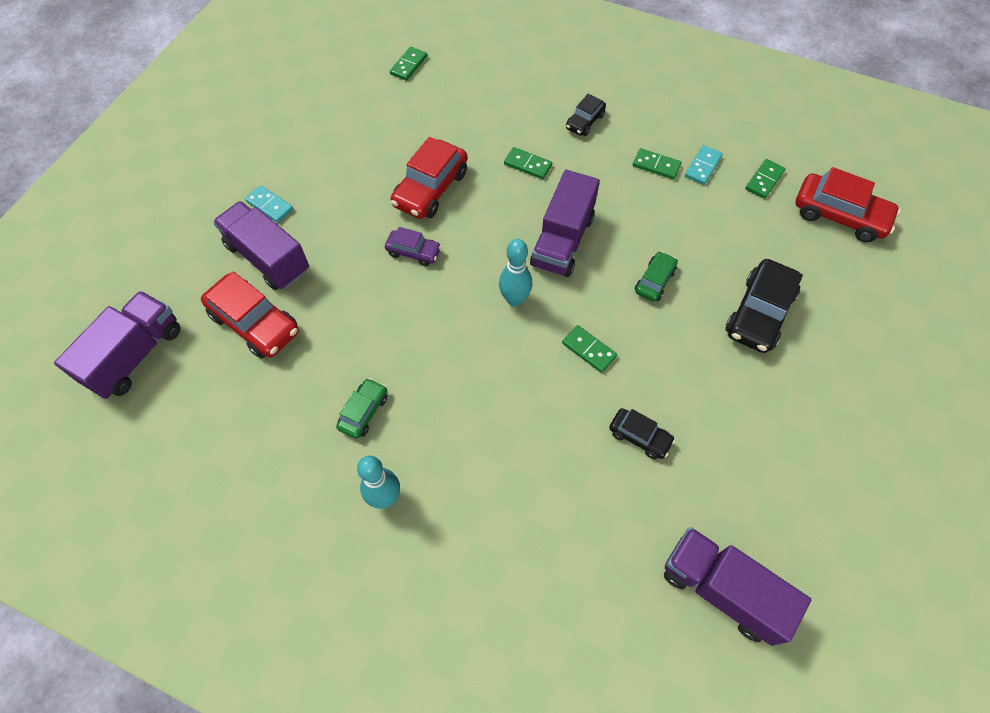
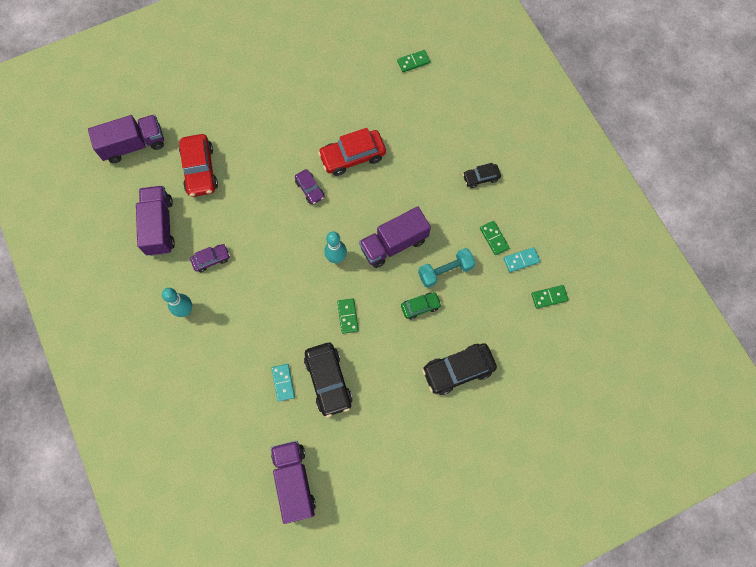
camera: 40 degrees right, 10 degrees up
(268, 258) = (235, 136): purple truck -> purple truck (159, 226)
(270, 205) = (261, 103): turquoise domino -> turquoise domino (283, 382)
(364, 412) = (211, 259): green car -> purple car
(527, 165) = (420, 181): green domino -> none
(639, 437) = (328, 381): black car -> black car, size x1.77
(642, 228) = (445, 271): none -> turquoise dumbbell
(839, 215) = (570, 353): red car -> none

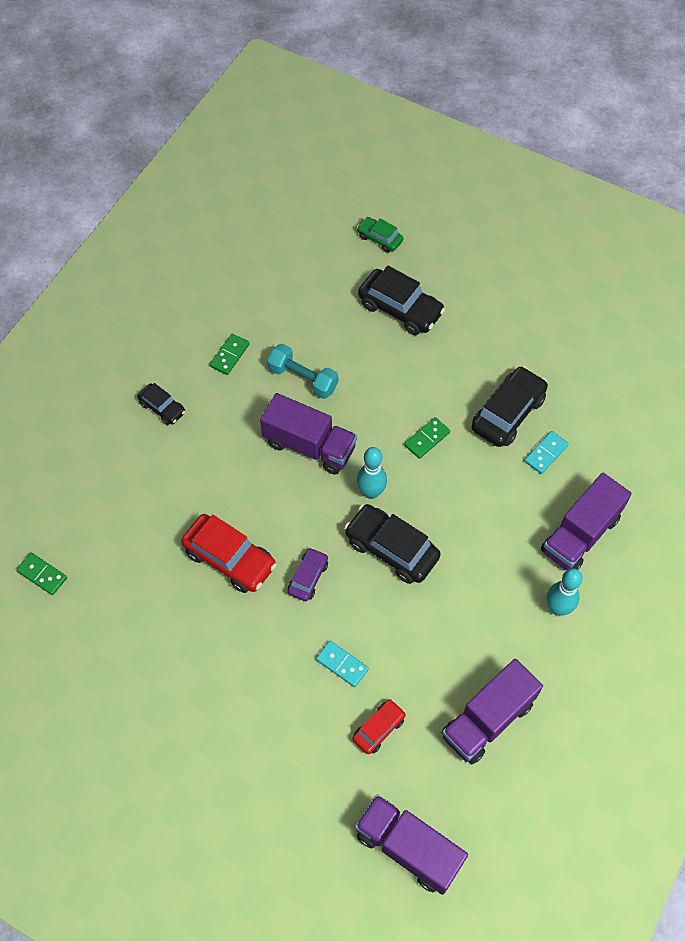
camera: 125 degrees left, 10 degrees down
(200, 170) = (378, 729): red car -> red car, size x0.56
(211, 259) = (478, 625): purple car -> none
(292, 245) = (391, 549): none -> black car
(294, 482) = (625, 380): purple truck -> purple truck (580, 534)
(420, 306) = (361, 378): green car -> green car (379, 238)
(521, 260) = (237, 318): turquoise domino -> turquoise domino (342, 664)
(549, 297) = (260, 274): green domino -> none

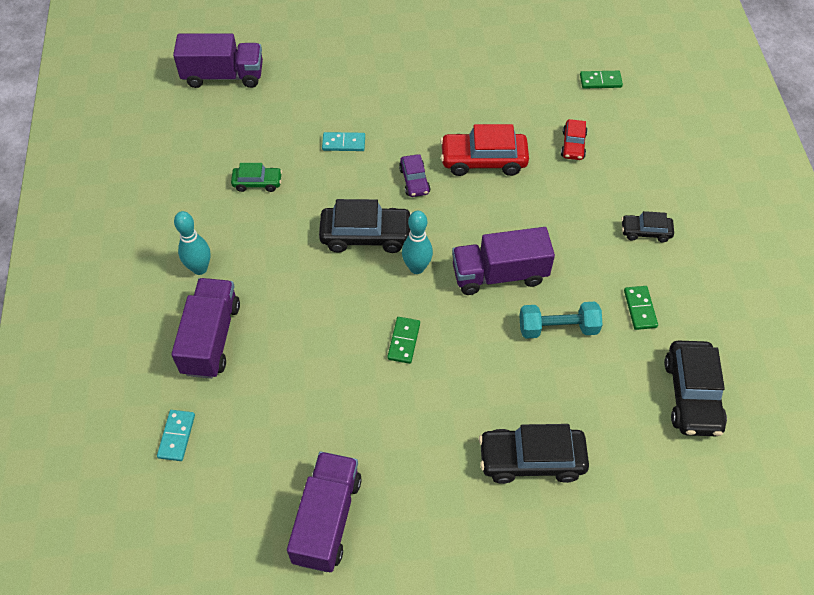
camera: 145 degrees right, 5 degrees down
(378, 729) = (288, 122): red car -> red car (573, 145)
(379, 238) = (623, 534): green car -> green car (257, 183)
(487, 719) = (212, 167): purple truck -> purple truck (327, 519)
(508, 413) = (345, 412): black car -> black car (692, 395)
(545, 453) = (285, 394): turquoise domino -> turquoise domino (177, 436)

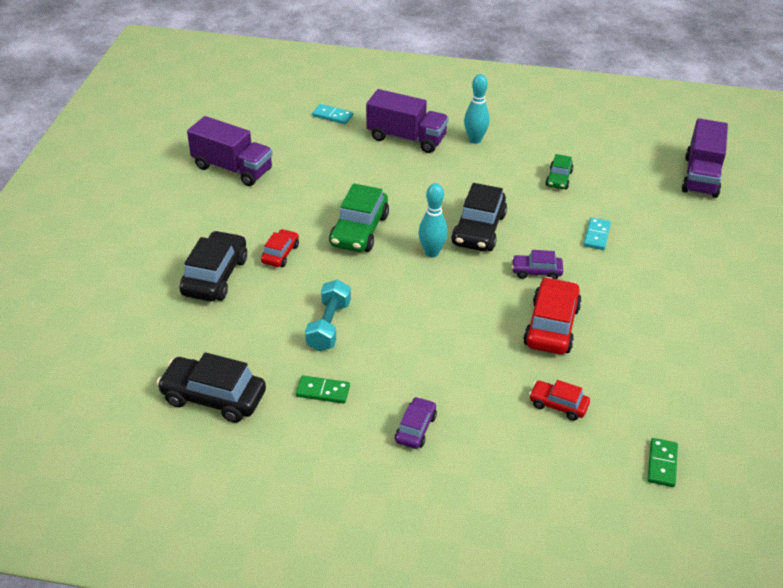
camera: 105 degrees right, 15 degrees down
(403, 341) = (359, 230): green domino -> green car
(470, 406) = (280, 254): none -> red car
(499, 274) = (404, 303): purple truck -> none
(645, 232) = (415, 428): black car -> purple car

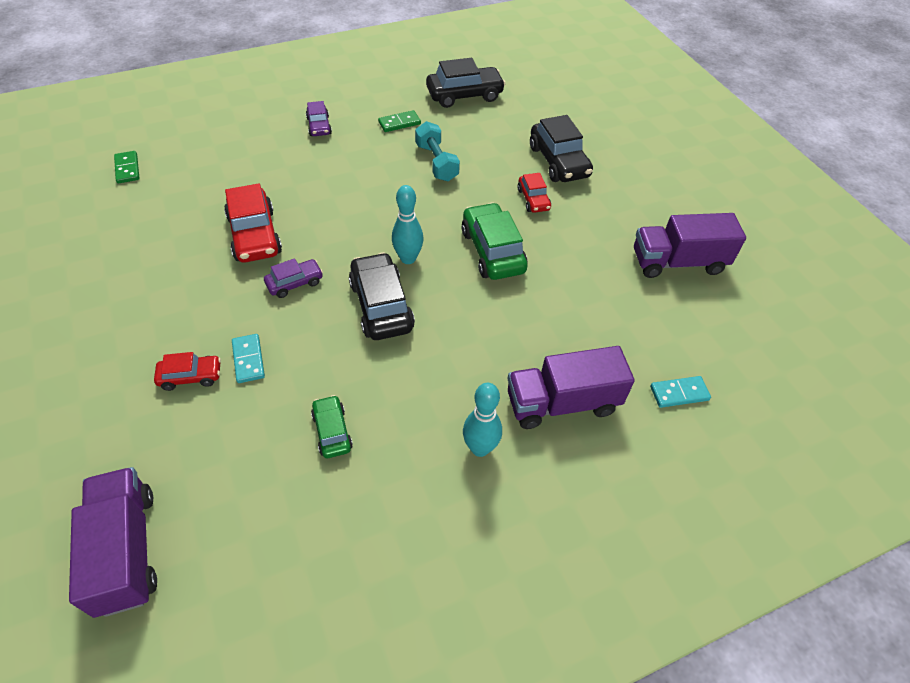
camera: 145 degrees right, 10 degrees up
(558, 405) = (222, 177): red car -> red car (191, 376)

